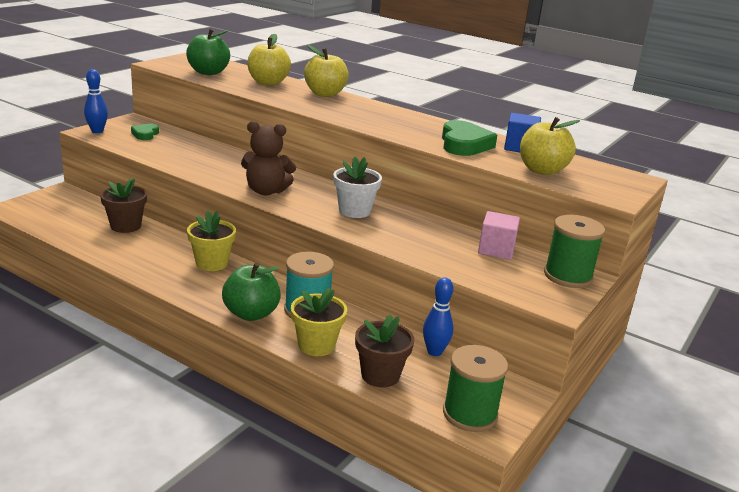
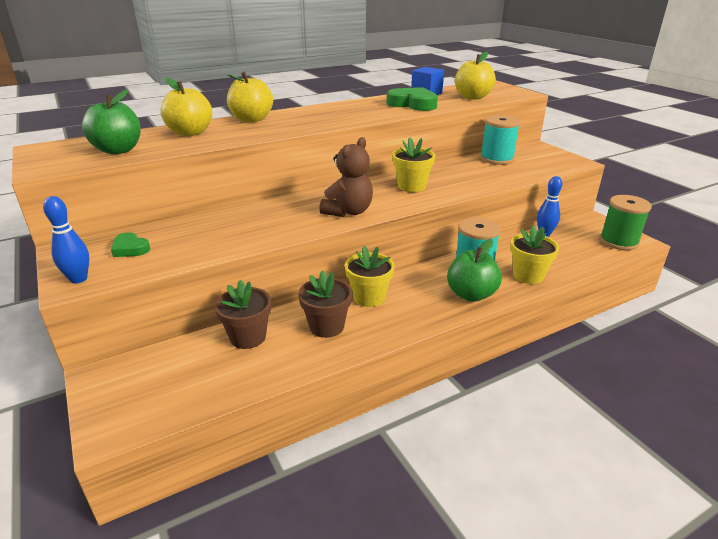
camera: 60 degrees left, 5 degrees up
(354, 211) = (411, 186): white flower pot -> yellow flower pot
(380, 375) = (572, 260): brown flower pot -> brown flower pot (326, 326)
(496, 250) = (496, 159): pink cube -> turquoise spool
(568, 276) = (538, 150): green spool -> none

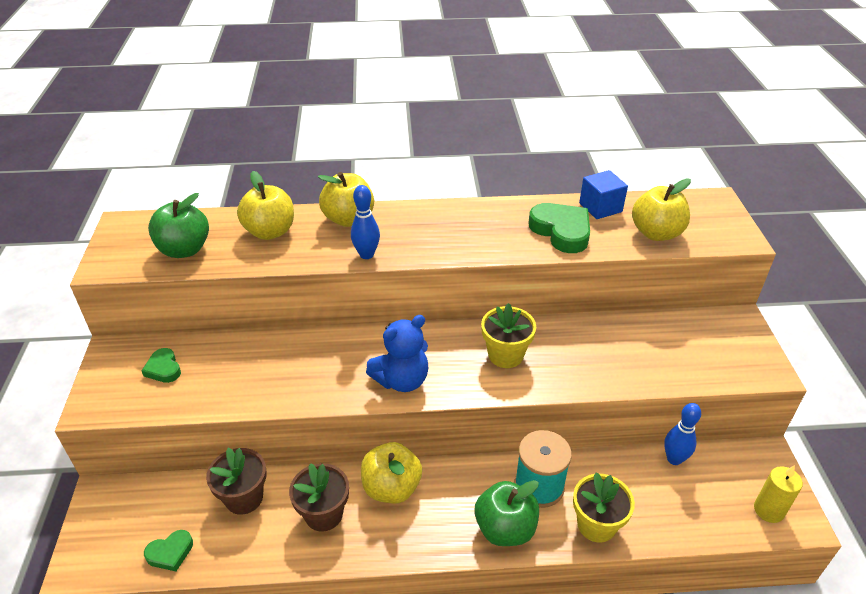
camera: 25 degrees right, 10 degrees up
(78, 279) = (101, 400): blue bowling pin -> blue bowling pin (366, 254)
(203, 391) = (170, 553): none -> green heart
(348, 212) = (402, 380): brown teddy bear -> blue teddy bear
(369, 297) = (391, 488): yellow flower pot -> yellow apple
(496, 159) = (657, 330): turquoise spool -> none
(618, 241) = (768, 510): green spool -> yellow candle

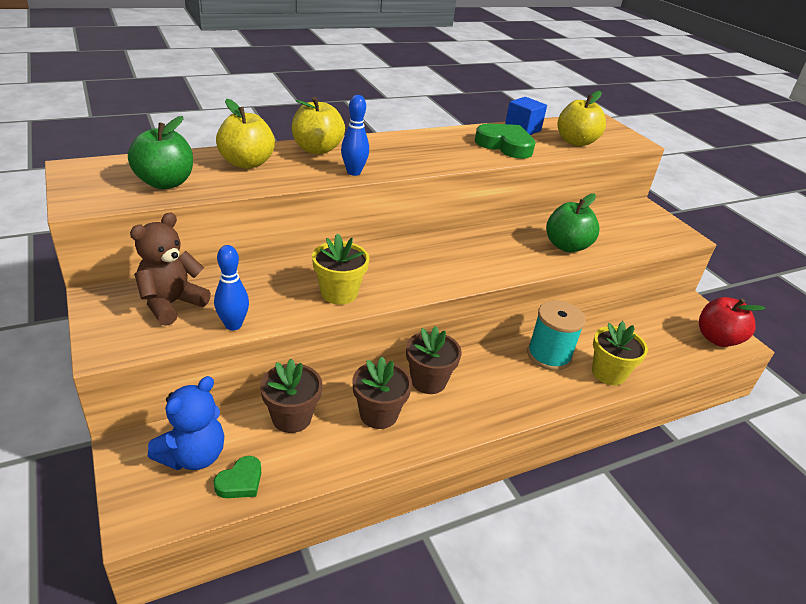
camera: 25 degrees left, 5 degrees down
(163, 369) = (171, 304): green heart -> brown teddy bear
(391, 488) = (428, 381): yellow apple -> brown flower pot
(402, 380) = (417, 279): blue teddy bear -> blue teddy bear (193, 456)
(505, 355) = (491, 250): yellow flower pot -> yellow flower pot (339, 293)
(505, 529) = (541, 391): green apple -> green apple (566, 246)
(674, 459) = (634, 318): blue bowling pin -> blue bowling pin (233, 325)
(768, 510) = (717, 339): yellow candle -> red apple

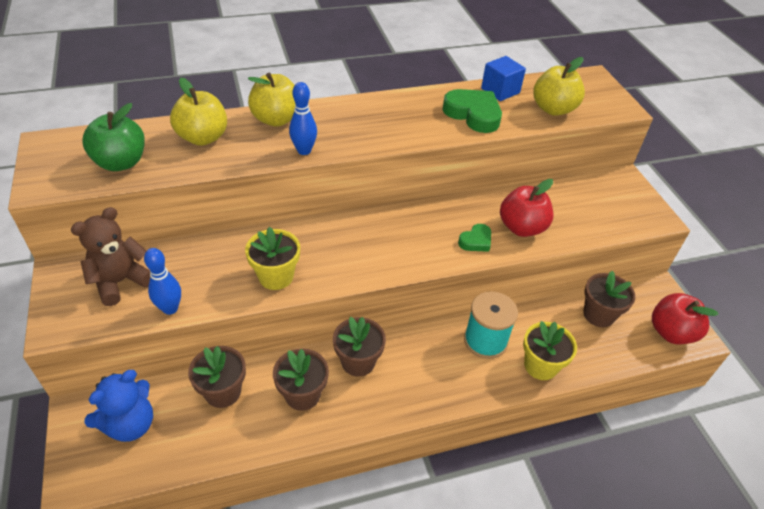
camera: 10 degrees right, 10 degrees up
(240, 481) = (165, 454): green heart -> green heart (476, 241)
(566, 246) = (522, 227): green apple -> red apple
(647, 328) = (598, 315): none -> brown flower pot

